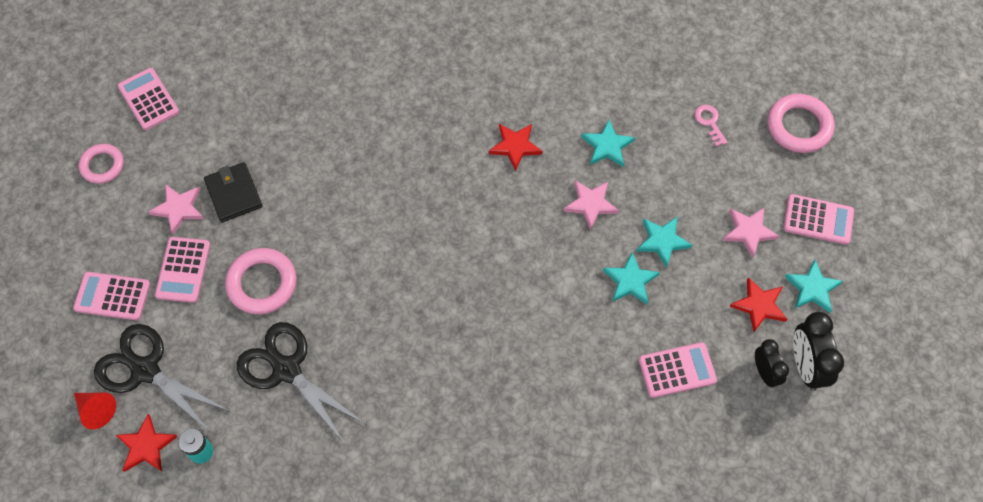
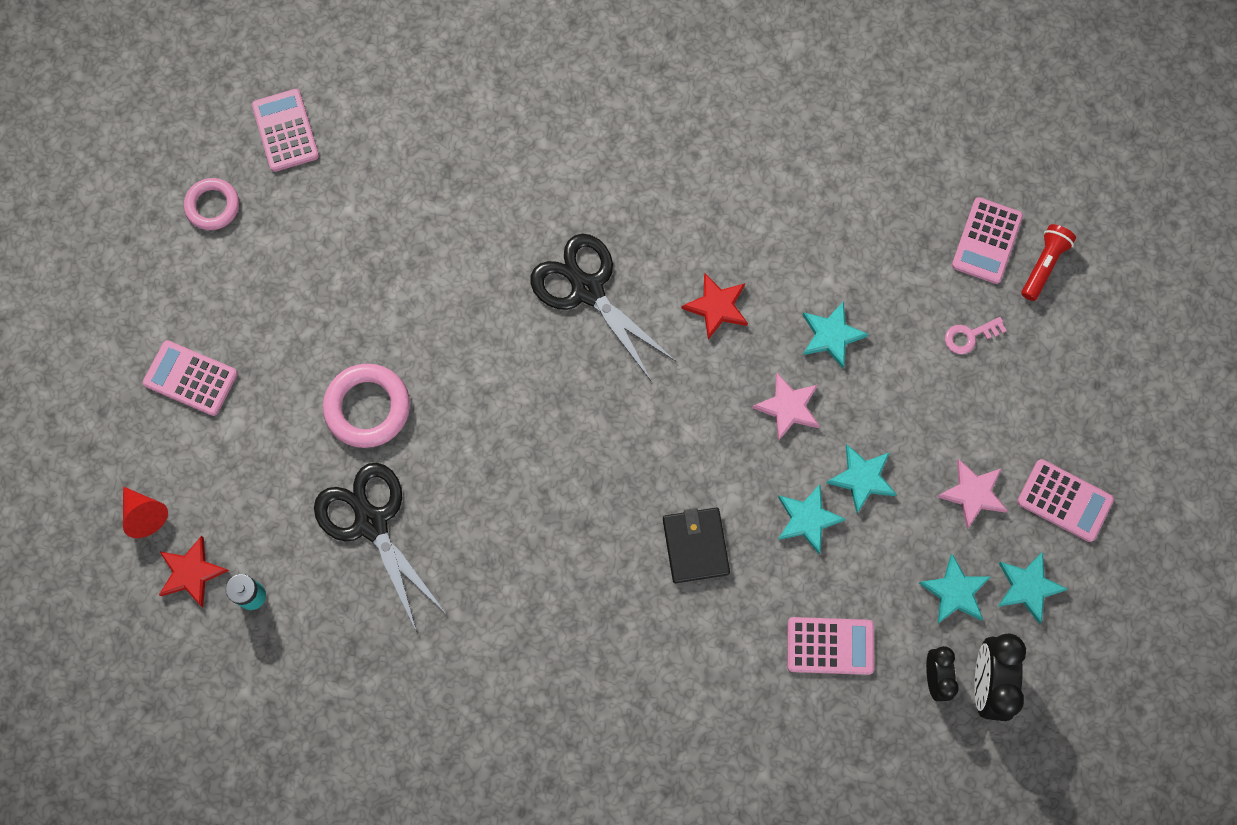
camera: 15 degrees right, 10 degrees up
(145, 370) = (209, 480): black scissors -> black scissors (587, 289)
(178, 209) = (291, 286): pink star -> none
(183, 270) = (279, 366): pink calculator -> pink calculator (986, 241)
(233, 194) = (360, 283): black wallet -> black wallet (695, 546)
(709, 122) = (969, 336): pink key -> pink key turned 105 degrees counterclockwise
(746, 62) = (1043, 265): none -> red flashlight
(759, 306) = (955, 592): red star -> turquoise star
(799, 126) = (1082, 370): pink ring -> none

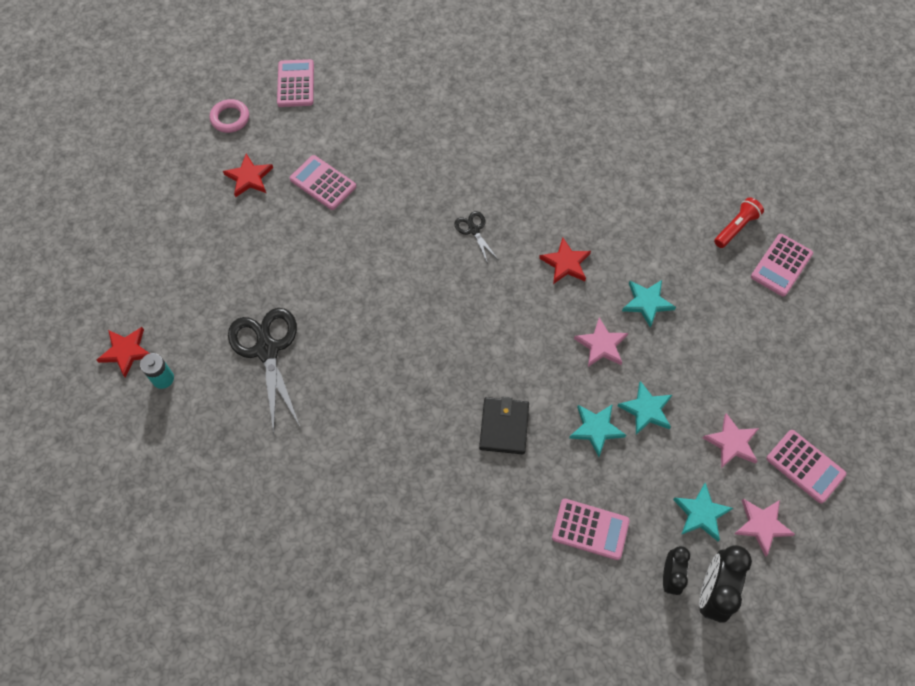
camera: 15 degrees right, 10 degrees down
(144, 514) = (108, 304): red cone -> none
(190, 378) = (174, 222): pink calculator -> pink calculator (323, 183)
(268, 288) = (249, 177): none -> red star
(367, 407) = (291, 271): pink ring -> none
(587, 289) = (473, 230): black scissors -> black scissors, size x0.49
(969, 336) = (754, 328): pink key -> none
(1028, 587) = (762, 525): turquoise star -> pink star
(1043, 265) = (822, 292): red flashlight -> red flashlight (736, 227)

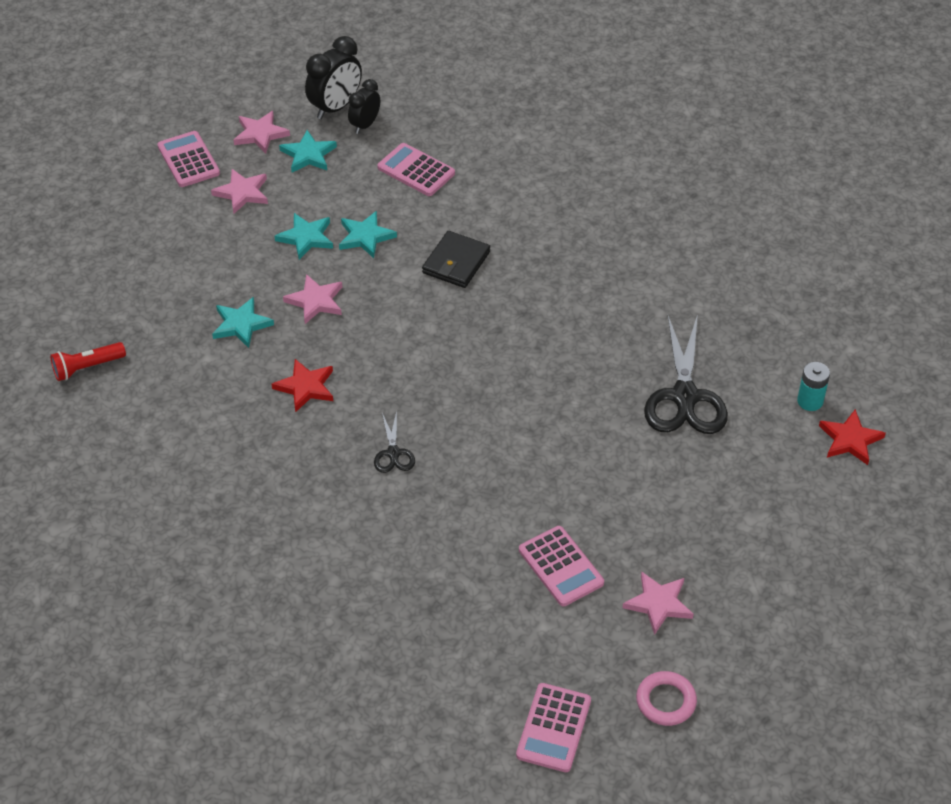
camera: 160 degrees left, 15 degrees down
(249, 177) = (658, 604): red star -> pink star
(781, 265) = (69, 318): pink calculator -> none

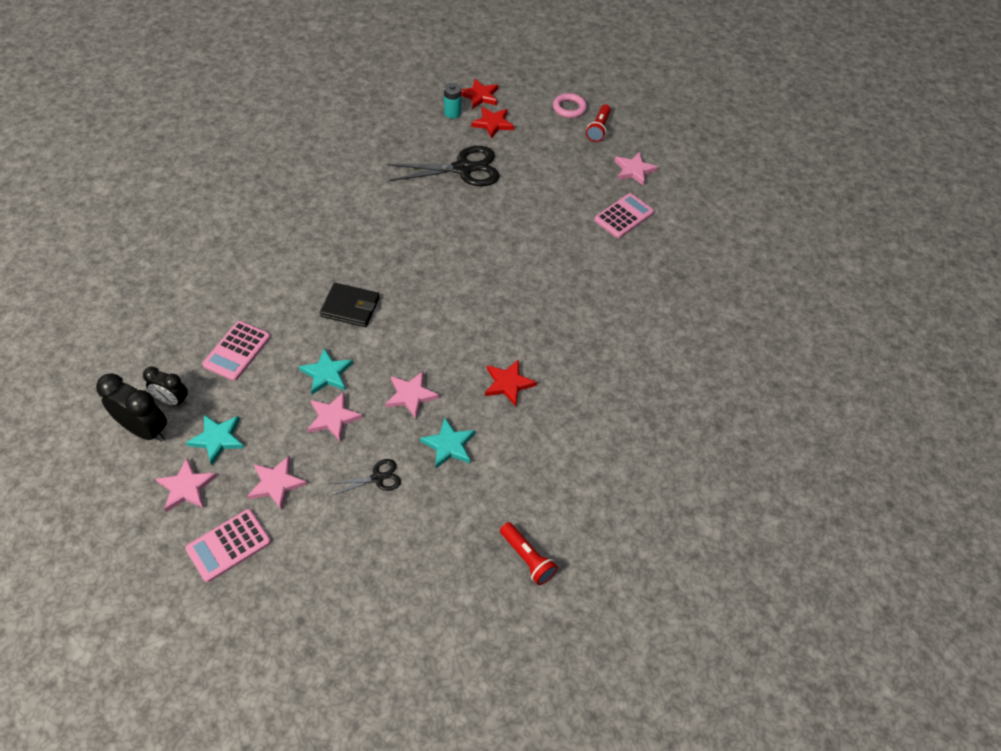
camera: 105 degrees left, 5 degrees up
(306, 238) = (333, 418): turquoise star -> pink star
(393, 453) = (558, 316): black scissors -> black scissors (377, 478)
(553, 728) = (740, 208): pink calculator -> none
(666, 701) = (700, 163): pink ring -> pink ring (569, 108)
(761, 579) = (598, 129): none -> red flashlight
(782, 445) = (493, 124): none -> red star

